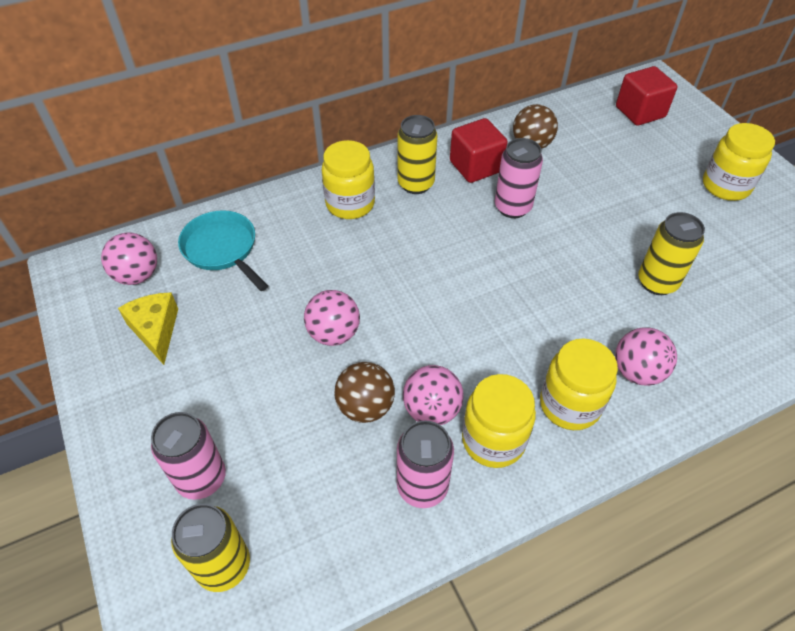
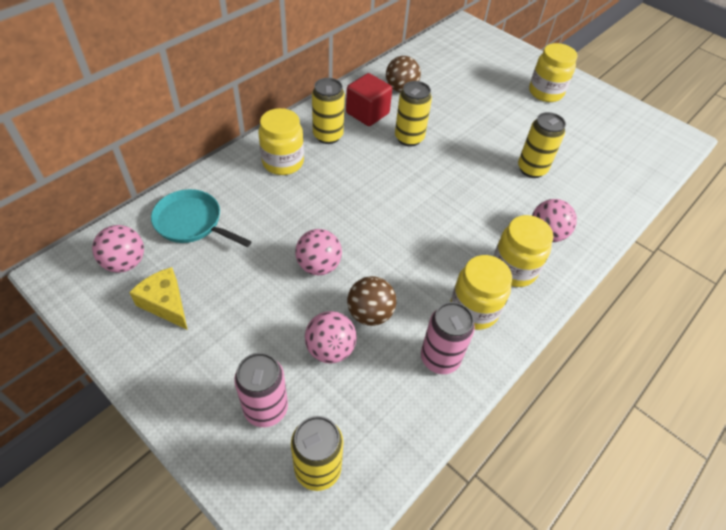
camera: 25 degrees left, 0 degrees up
(431, 410) = (420, 301): pink ball -> pink ball (330, 349)
(512, 207) = (409, 138): pink can -> yellow can
(640, 112) = (466, 51): red cube -> none

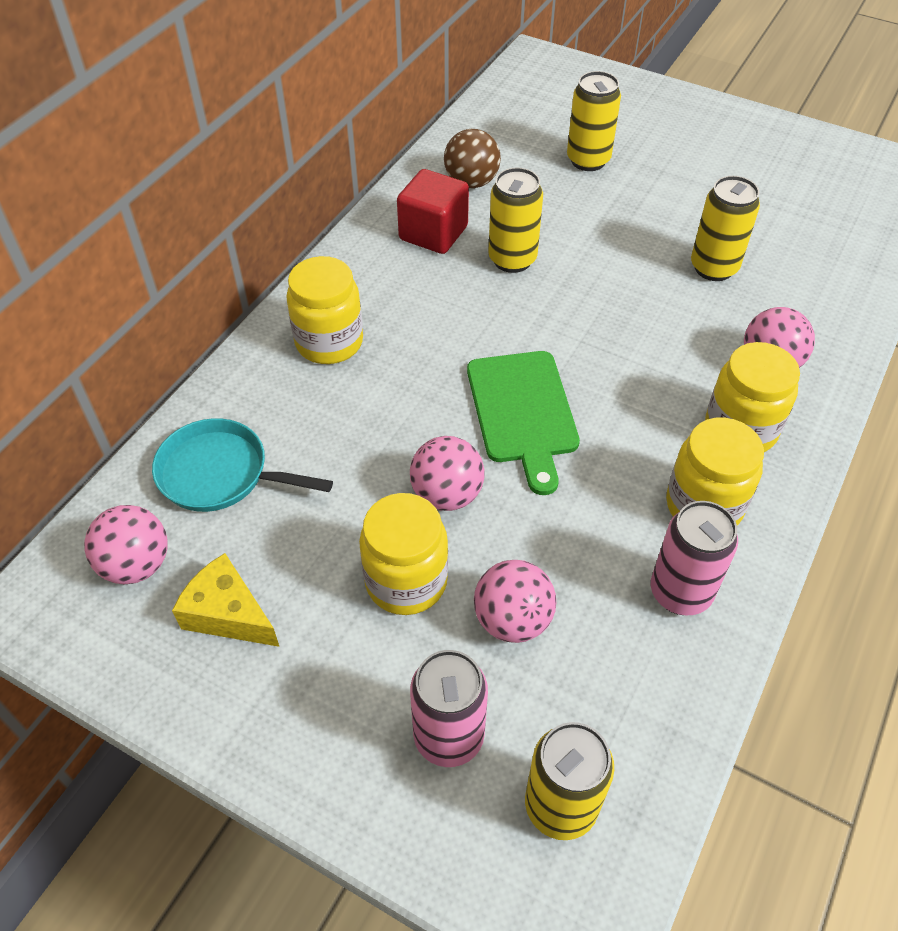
camera: 10 degrees left, 0 degrees up
(328, 136) = (384, 283): yellow can -> yellow can (588, 160)
(370, 314) = (552, 550): brown ball -> none
(382, 228) = (522, 412): none -> green cutting board
(545, 92) = (693, 142): yellow jar -> yellow jar (406, 581)

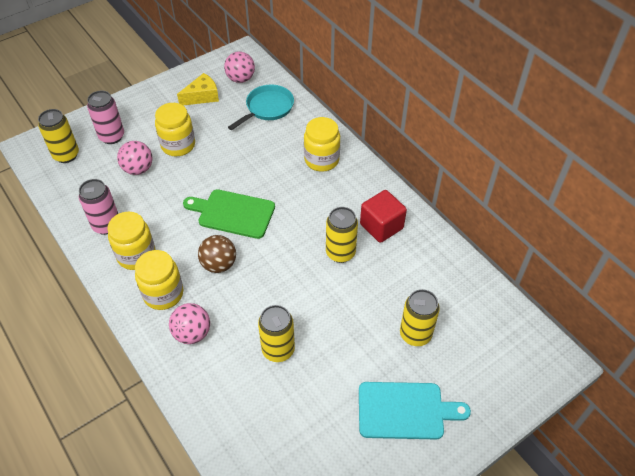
camera: 115 degrees right, 0 degrees up
(447, 494) = (208, 171): pink ball -> none
(471, 182) = (420, 261): brown ball -> brown ball (219, 264)
(692, 145) = (405, 410): none -> turquoise cutting board

